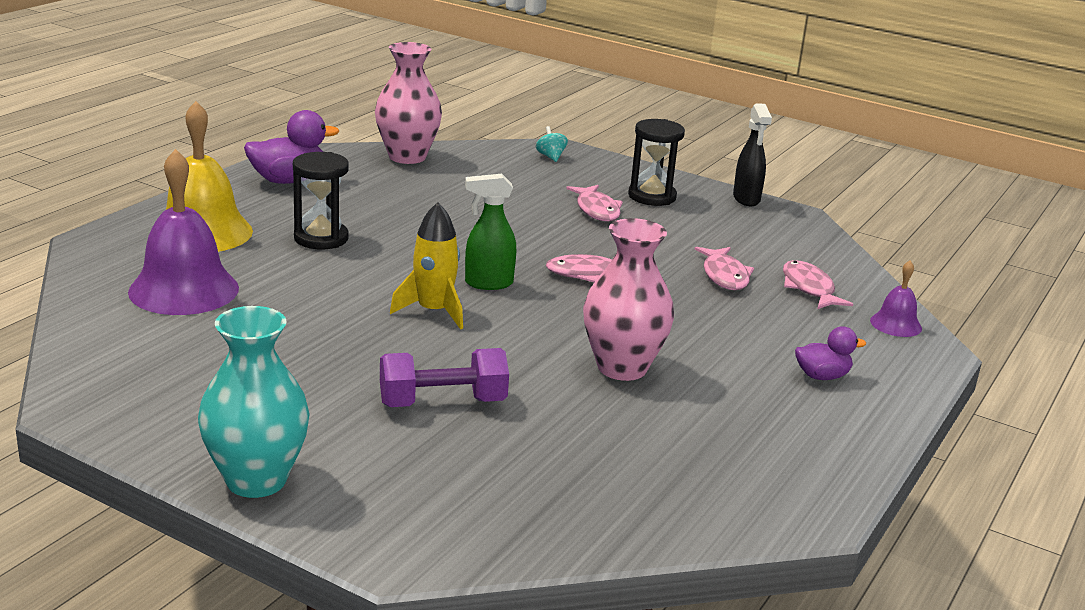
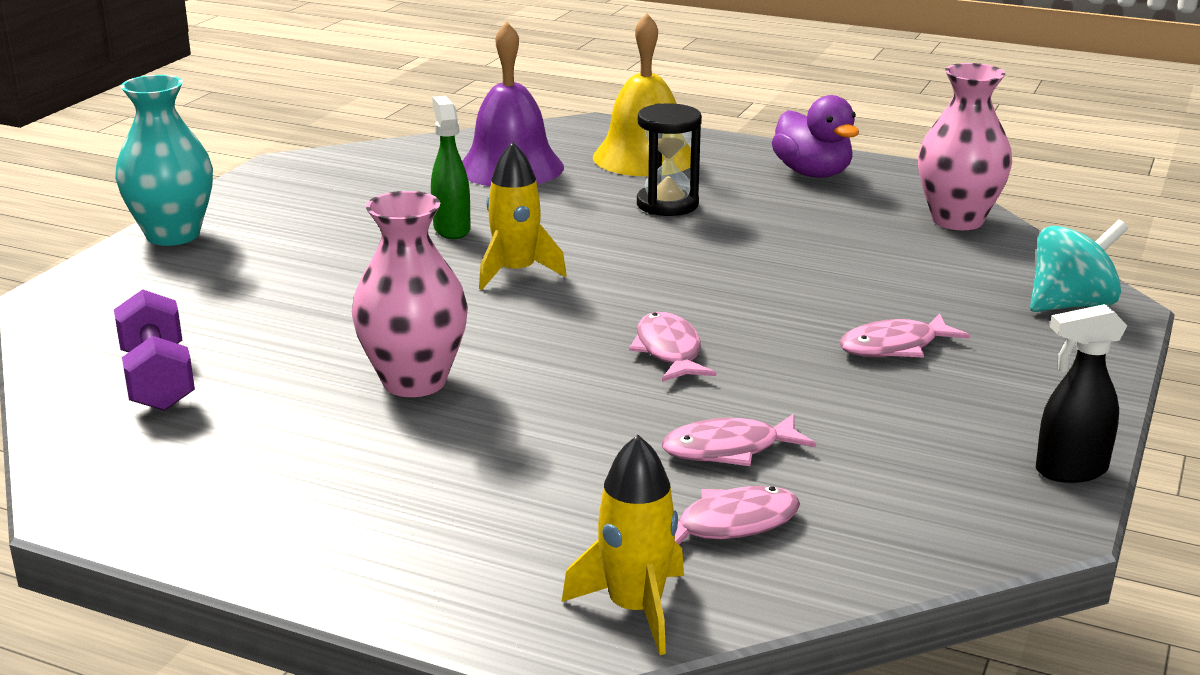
camera: 85 degrees right, 0 degrees up
(442, 402) = (314, 293): purple dumbbell -> purple dumbbell (158, 379)
(488, 283) = (604, 294): green spray bottle -> green spray bottle (451, 229)
(550, 157) = (1071, 305): turquoise spinning top -> turquoise spinning top, size x1.95
(652, 196) = (992, 386): black hourglass -> none
(822, 376) = (430, 526): purple duck -> none
(896, 324) = (635, 609): purple bell -> yellow rocket

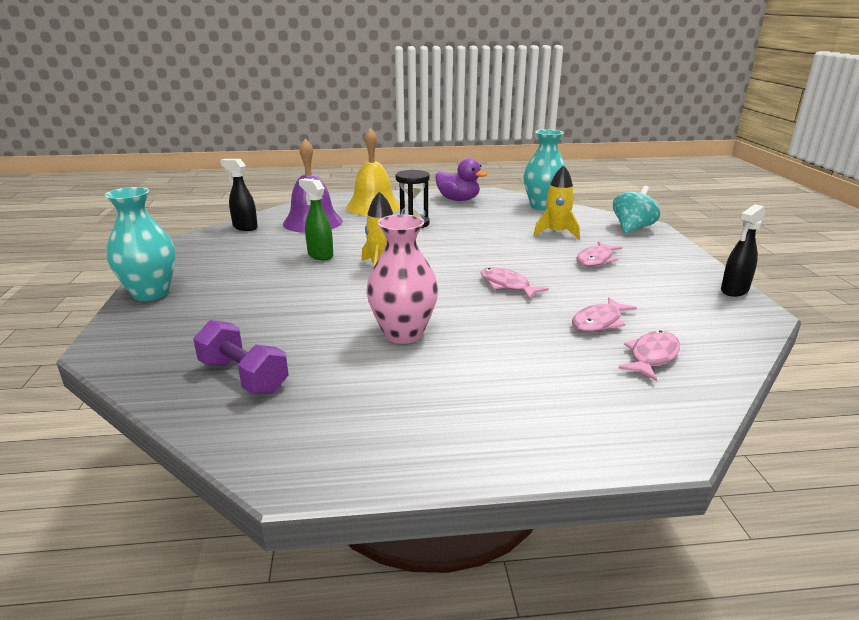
camera: 30 degrees left, 0 degrees up
(401, 155) = (245, 227): none -> black spray bottle
(635, 609) = (676, 413): yellow rocket -> yellow rocket (556, 233)
(957, 220) = (542, 206): pink vase -> turquoise vase

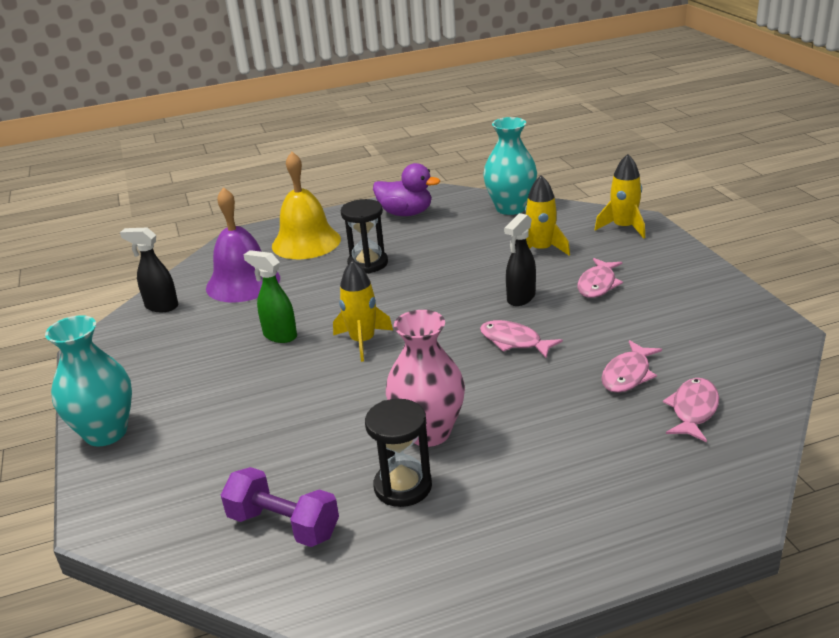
camera: 10 degrees left, 5 degrees up
(360, 367) = (403, 486): none -> black hourglass
(632, 228) = (623, 227): turquoise spinning top -> yellow rocket
(734, 291) = (753, 304): black spray bottle -> black spray bottle (520, 298)

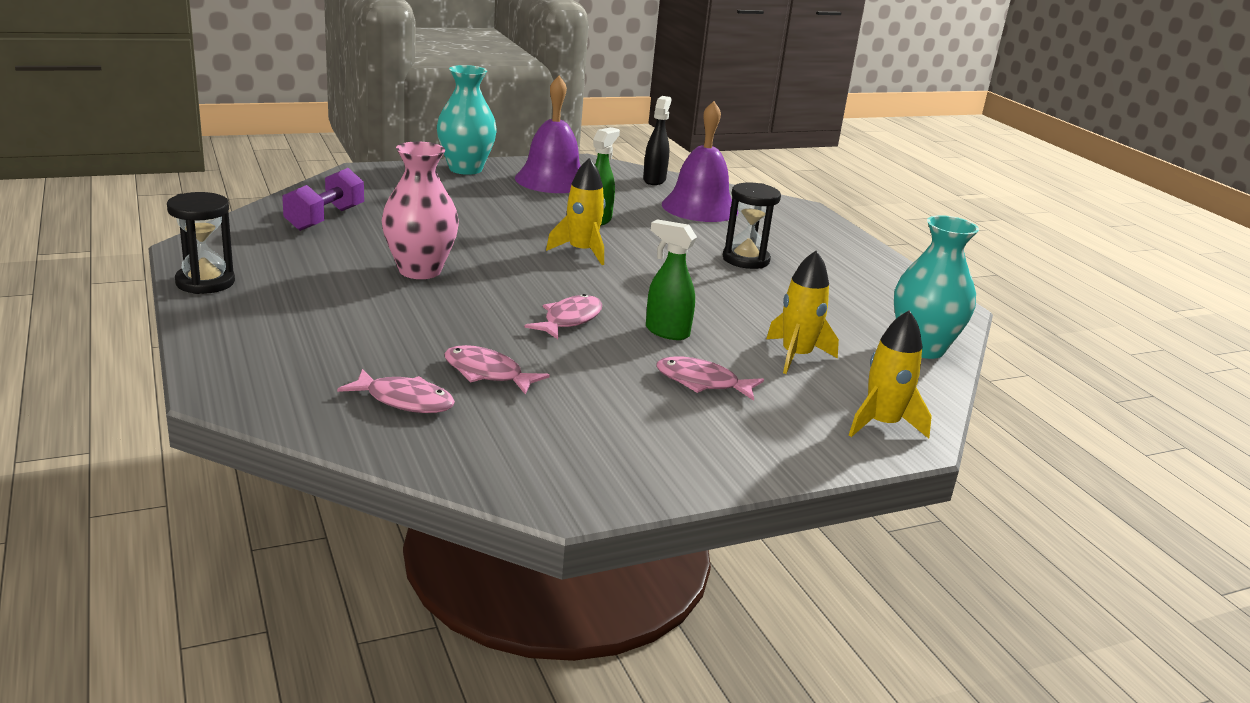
camera: 80 degrees right, 5 degrees down
(155, 368) = (552, 180): none -> purple bell
(306, 242) = (792, 233): yellow bell -> none
(403, 486) = (348, 257): black hourglass -> black hourglass (205, 282)
(406, 213) = (883, 284): purple duck -> none
(520, 298) = (666, 332): black spray bottle -> green spray bottle

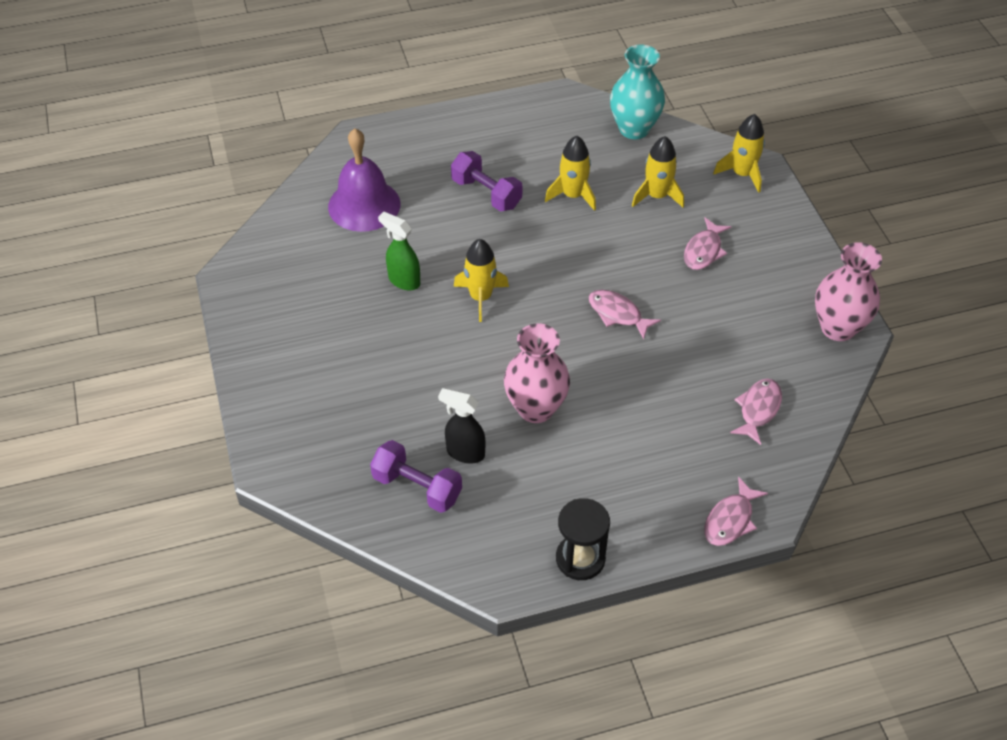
camera: 80 degrees left, 25 degrees up
(465, 169) = (258, 378): turquoise vase -> none
(487, 373) = (711, 364): pink fish -> pink fish (730, 520)
(552, 180) = (291, 307): purple bell -> none
(569, 482) = (838, 328): none -> pink vase
(654, 180) = (287, 228): black spray bottle -> black spray bottle (465, 453)
(666, 332) = (629, 260): green spray bottle -> none
(746, 259) = (486, 193): black hourglass -> purple dumbbell
(768, 304) = (573, 195): none -> yellow rocket

